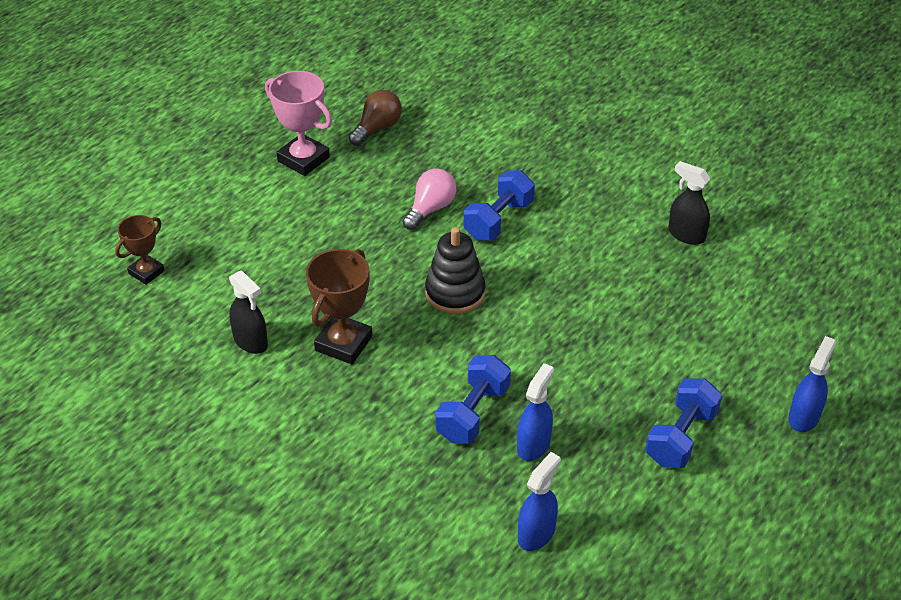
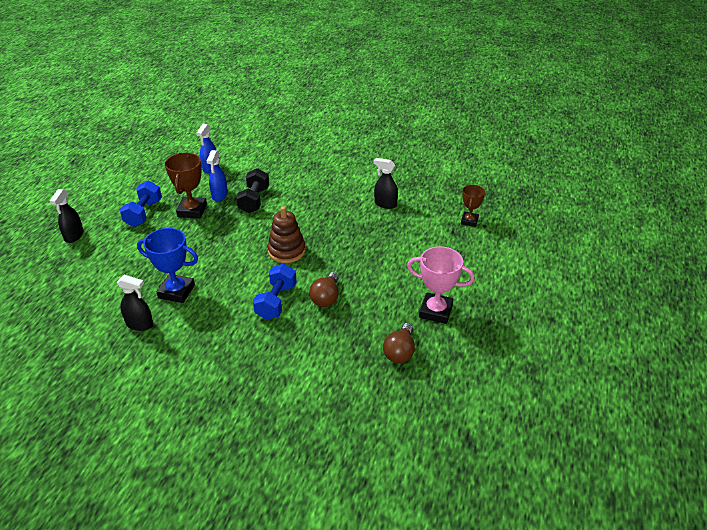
camera: 160 degrees right, 5 degrees down
(343, 343) = (336, 213): brown trophy -> brown trophy (192, 210)
(430, 209) = (326, 298): pink light bulb -> brown light bulb
(455, 293) = (286, 251): black stacking toy -> brown stacking toy
(473, 413) = (254, 200): blue dumbbell -> black dumbbell
(633, 269) = (176, 291): none -> blue trophy
(804, 417) = (74, 236): blue spray bottle -> black spray bottle

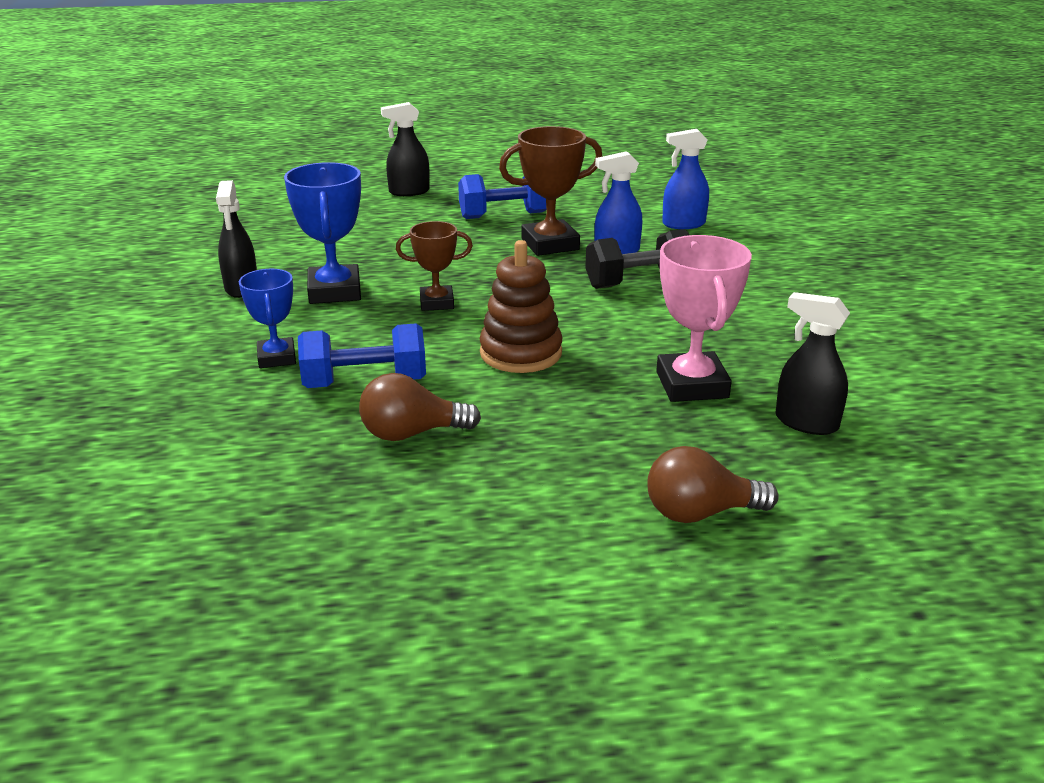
camera: 65 degrees right, 10 degrees down
(230, 325) = (276, 358): none -> blue trophy
(385, 204) = (806, 422): black spray bottle -> black spray bottle turned 60 degrees counterclockwise
(400, 352) = (287, 581): brown light bulb -> brown light bulb (700, 513)
(435, 311) = (466, 605): pink trophy -> pink trophy (692, 385)
(469, 221) = (902, 577): brown trophy -> brown trophy (437, 303)

